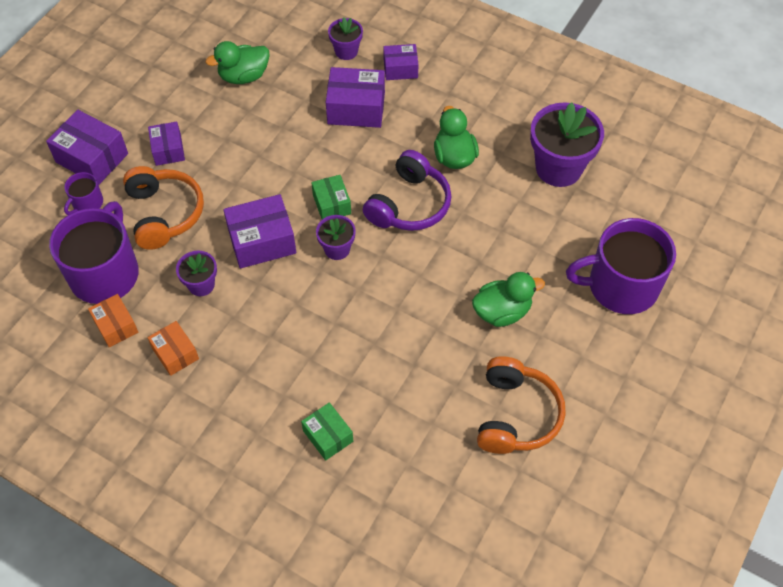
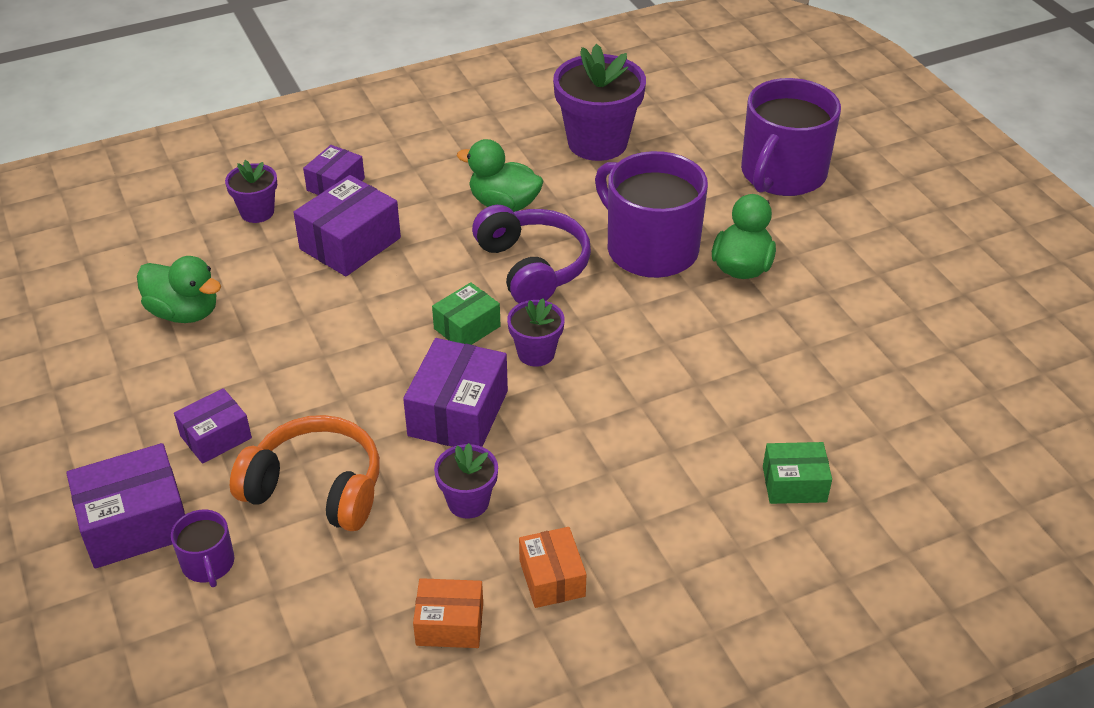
camera: 55 degrees left, 15 degrees down
(105, 273) = (350, 596): purple mug -> purple mug (650, 249)
(168, 150) = (216, 437): purple box -> purple box turned 60 degrees counterclockwise
(175, 353) = (552, 578): orange box -> orange box turned 75 degrees clockwise
(244, 76) = (184, 312): green duck -> green duck turned 75 degrees counterclockwise
(332, 204) = (467, 327): green box -> green box turned 60 degrees counterclockwise
(516, 415) = (880, 319): orange headphones -> none

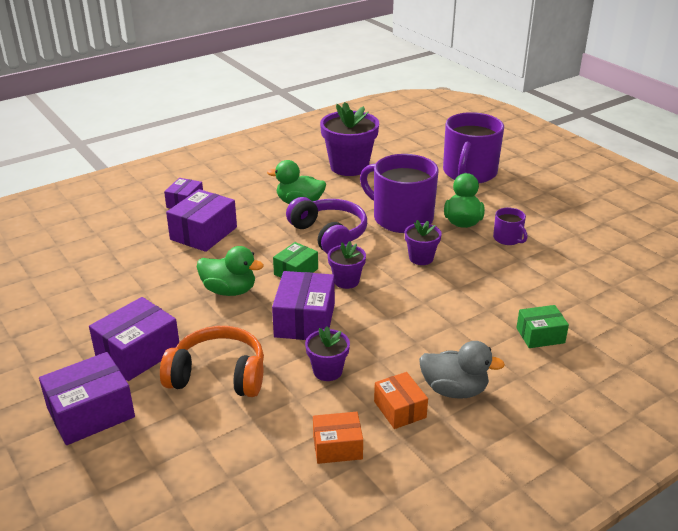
camera: 10 degrees left, 10 degrees down
(184, 312) = (98, 283): green duck -> green duck (229, 291)
(208, 564) = (151, 432): purple mug -> purple mug (508, 239)
(216, 437) = (138, 353): purple box -> purple box, size x1.62
(257, 212) = (135, 222): purple flower pot -> purple flower pot (421, 258)
(638, 558) = (454, 390): none -> grey duck

